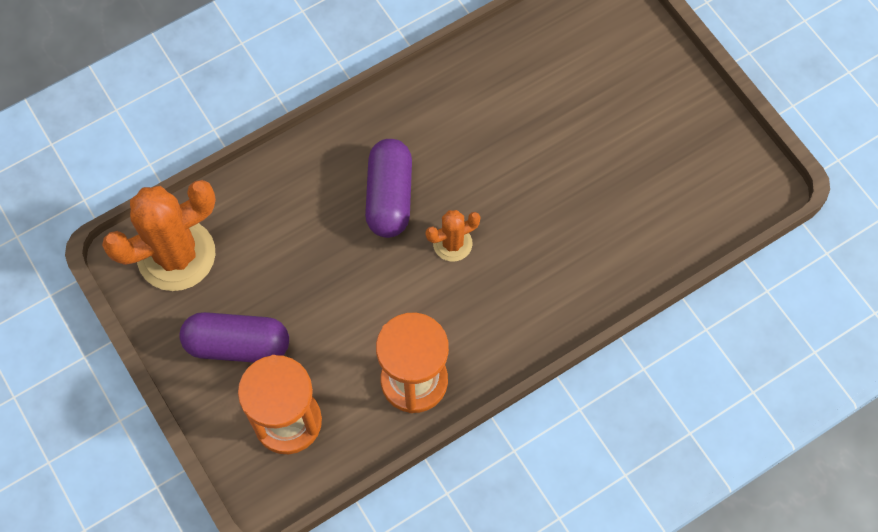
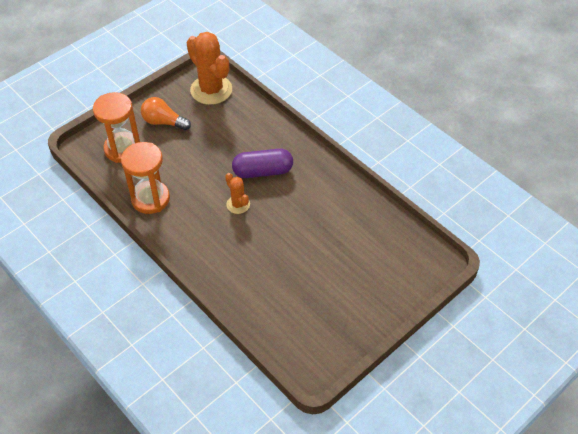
camera: 80 degrees right, 15 degrees down
(238, 345) = (163, 122): purple capsule -> orange light bulb

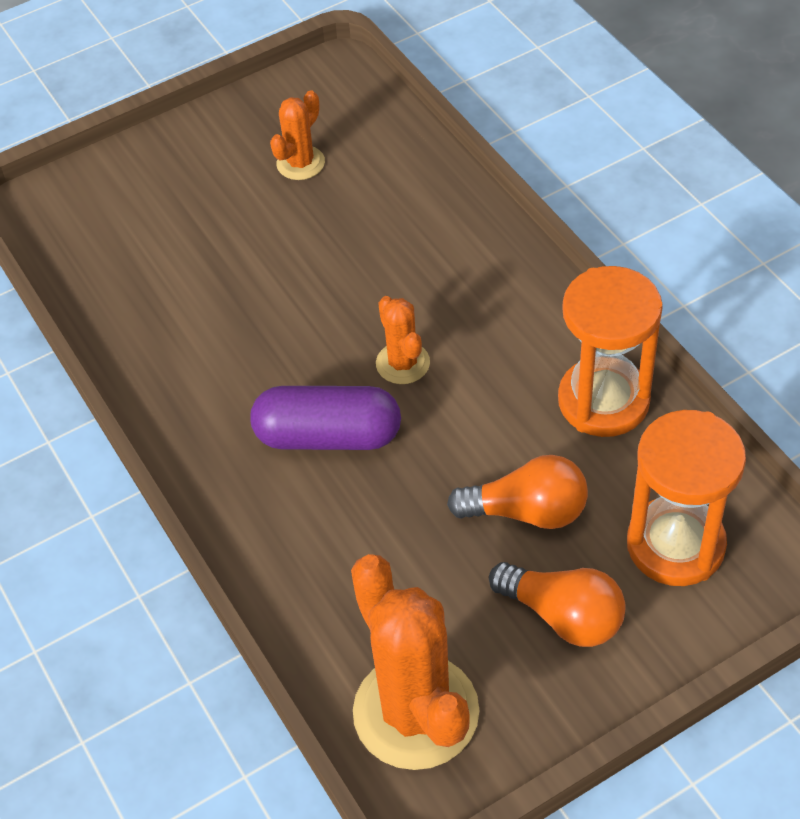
camera: 165 degrees left, 0 degrees up
(179, 153) = (527, 511): none -> orange light bulb
(313, 303) = (300, 163): none -> orange cactus

